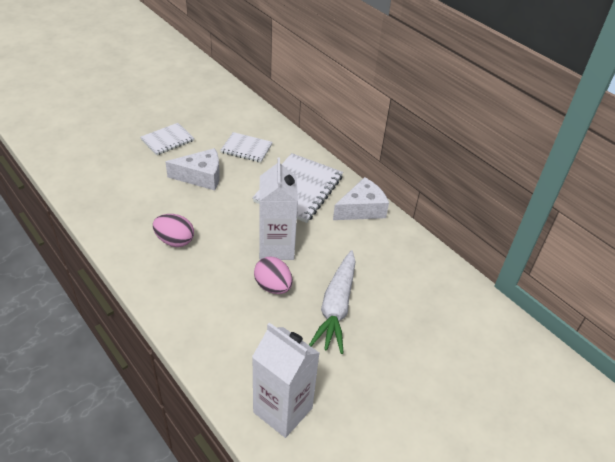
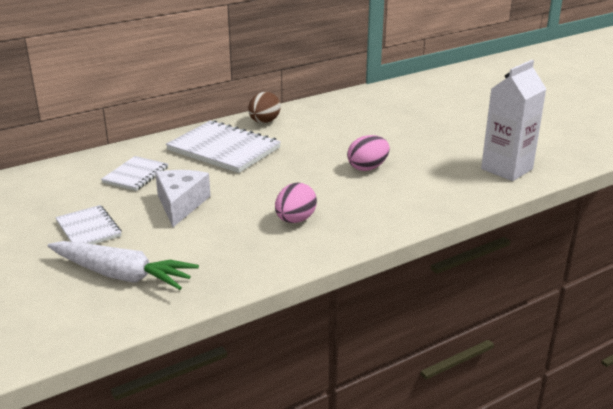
camera: 80 degrees left, 15 degrees down
(276, 247) = (313, 164): white carton -> none
(336, 307) = (392, 141): white carrot -> white carrot (122, 275)
(361, 209) = (264, 122): white cheese -> brown egg

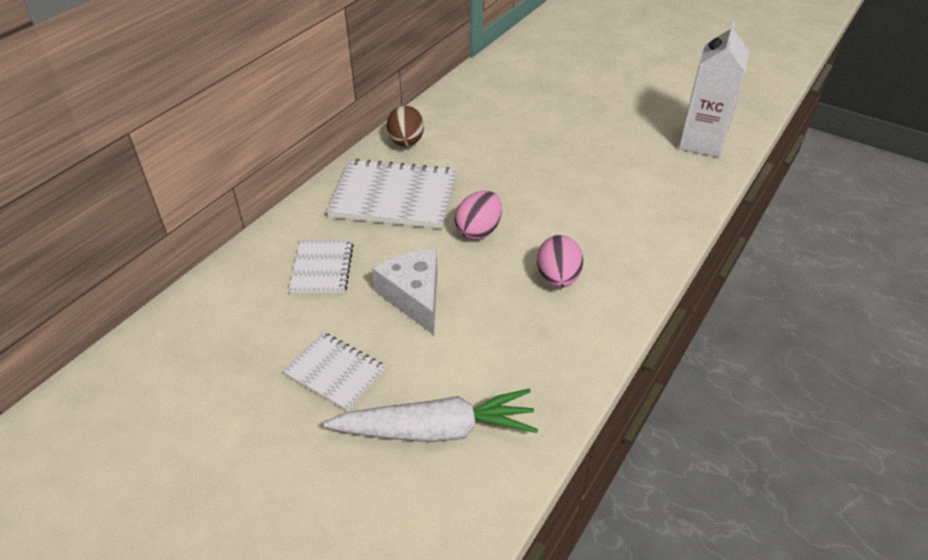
camera: 25 degrees left, 15 degrees up
(367, 168) = (570, 179): pink egg -> pink egg (478, 231)

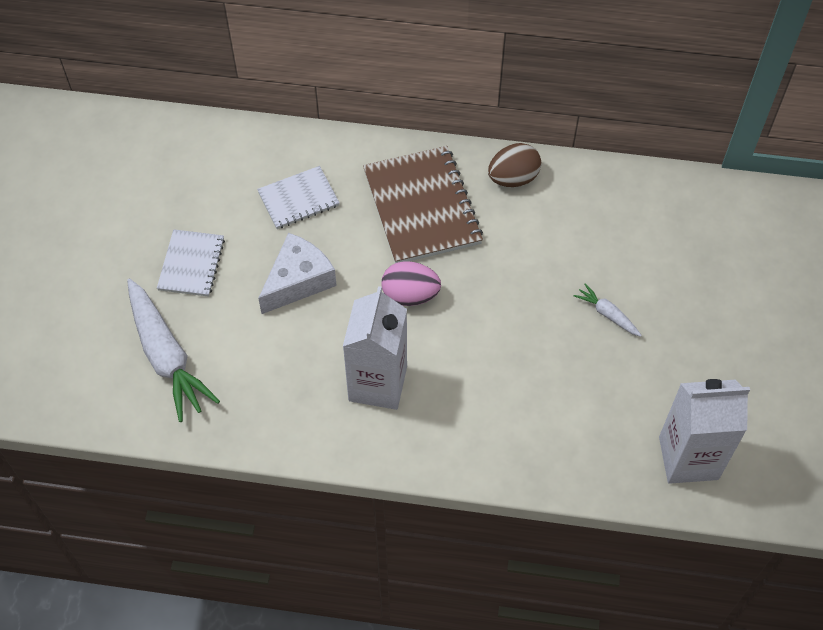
camera: 65 degrees right, 15 degrees up
(394, 197) = (422, 207): white notebook -> brown notebook
(558, 278) = (378, 383): pink egg -> white carton
(561, 139) = (607, 314): none -> white carrot

